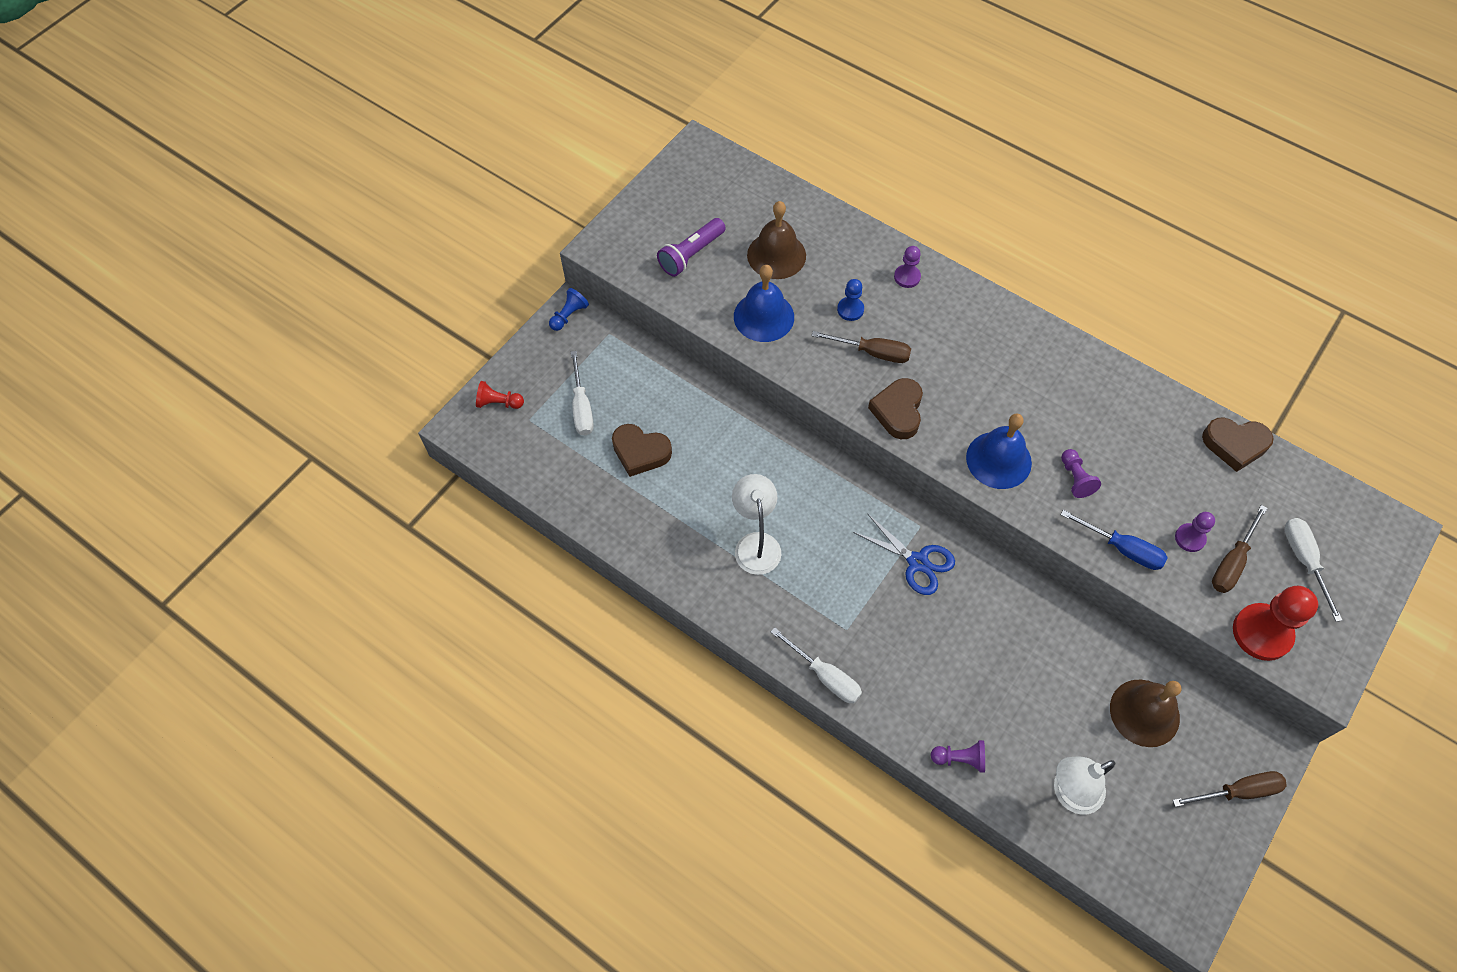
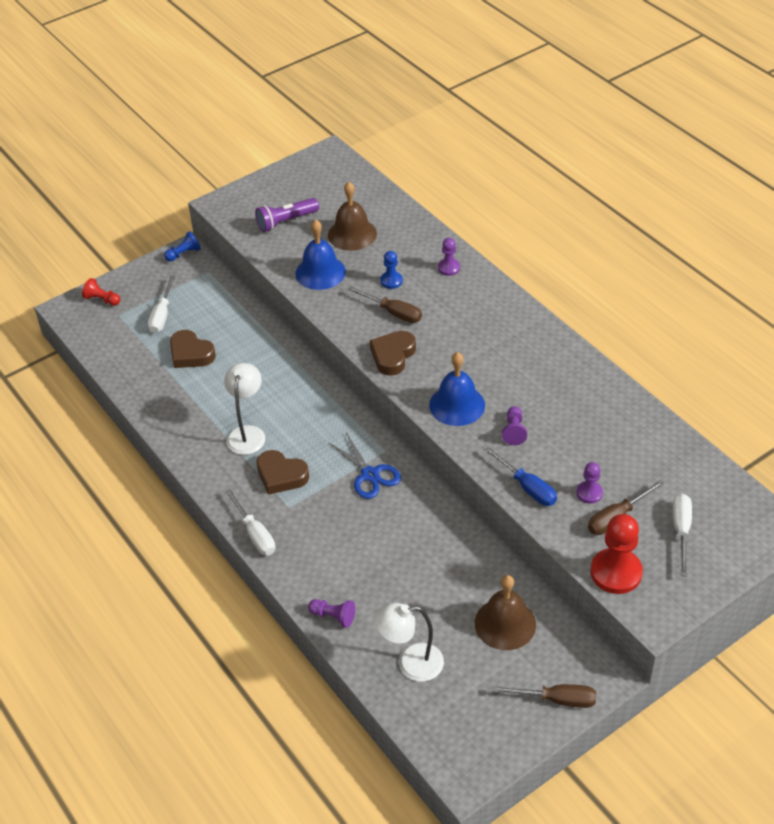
camera: 20 degrees right, 15 degrees down
(1235, 445) = (664, 437): brown heart -> brown heart (281, 475)

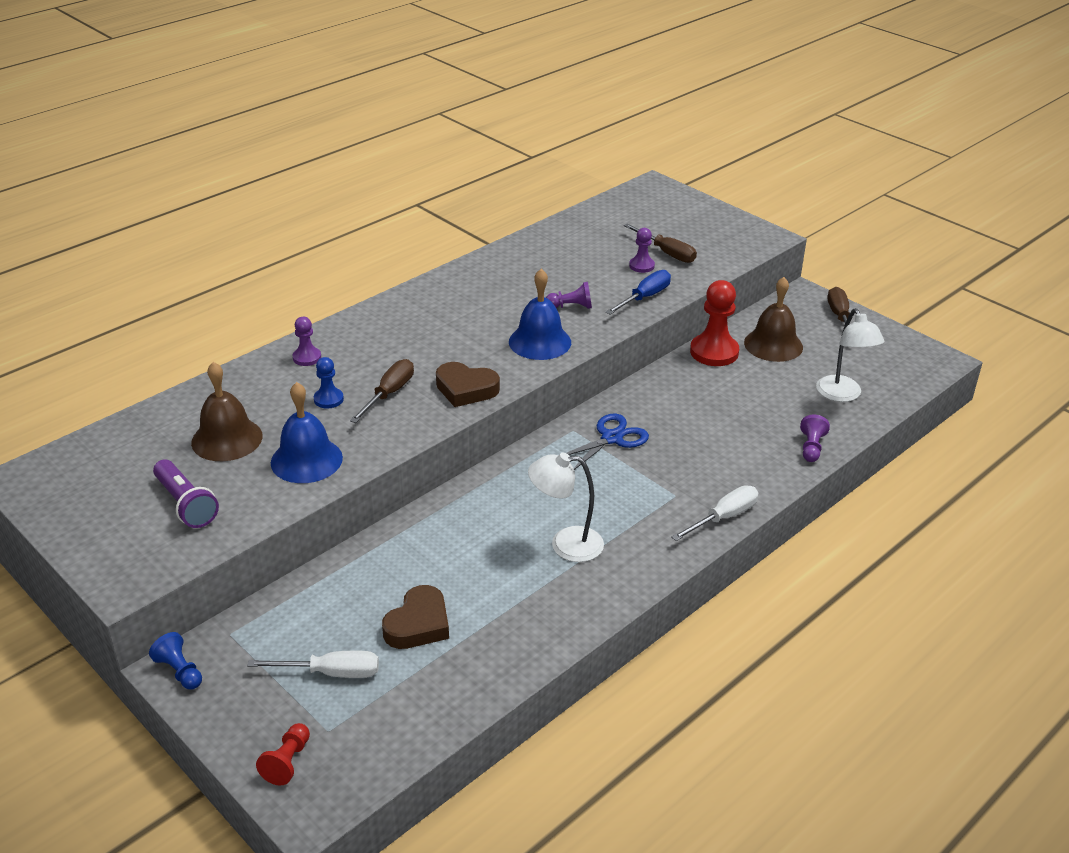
camera: 100 degrees left, 10 degrees down
(281, 475) = (629, 506): brown heart -> none
(616, 572) = (729, 253): red pawn -> red pawn (714, 352)
(681, 531) = (671, 224): white screwdriver -> none

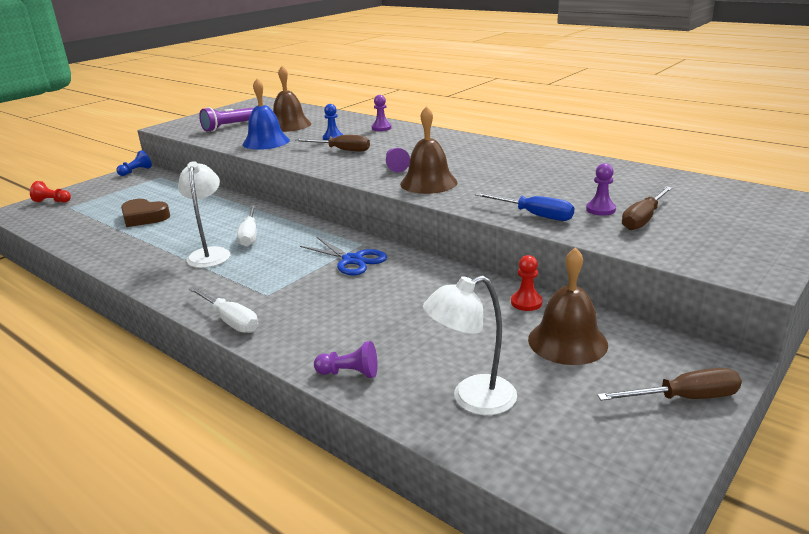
camera: 85 degrees right, 10 degrees down
(331, 673) = (114, 201): white screwdriver -> white screwdriver (250, 235)
(466, 389) = (351, 168): brown heart -> none
(540, 342) = (428, 183): blue bell -> brown bell
(571, 306) = (495, 188): purple pawn -> purple pawn (396, 167)
(714, 352) = (526, 302): red pawn -> red pawn, size x0.54

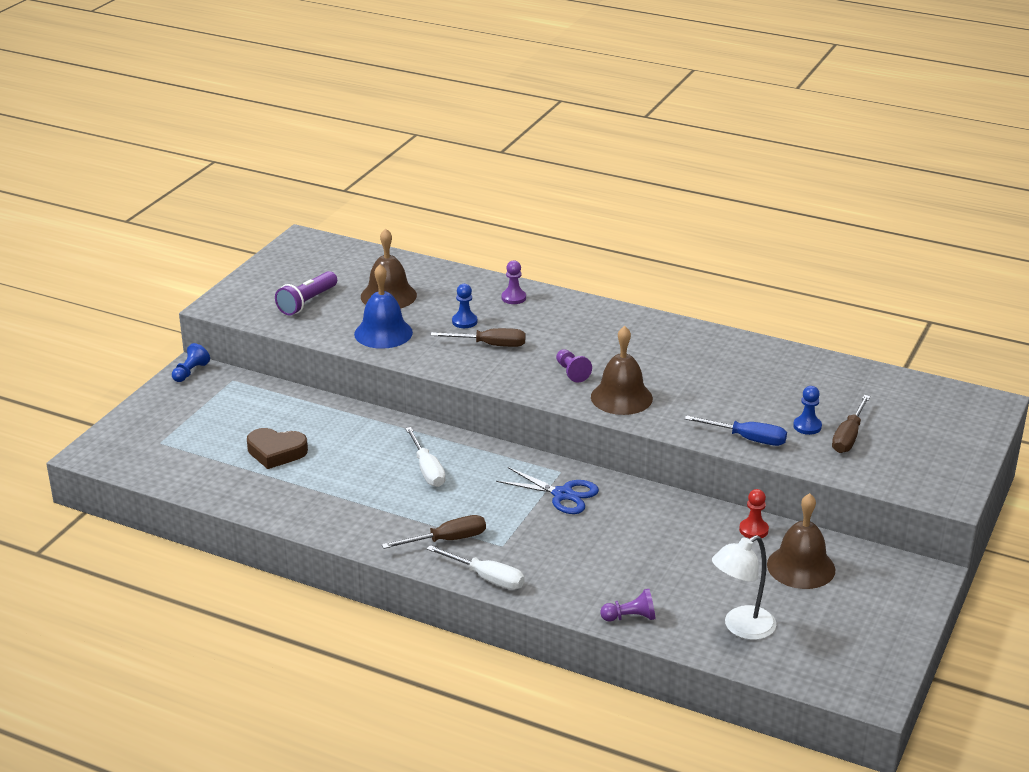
camera: 15 degrees left, 5 degrees up
(52, 201) = (127, 434): red pawn -> none
(210, 254) = (402, 499): white lamp -> none
(600, 209) = (807, 426): purple pawn -> blue pawn
(684, 398) = (900, 607): brown screwdriver -> brown screwdriver (447, 540)

